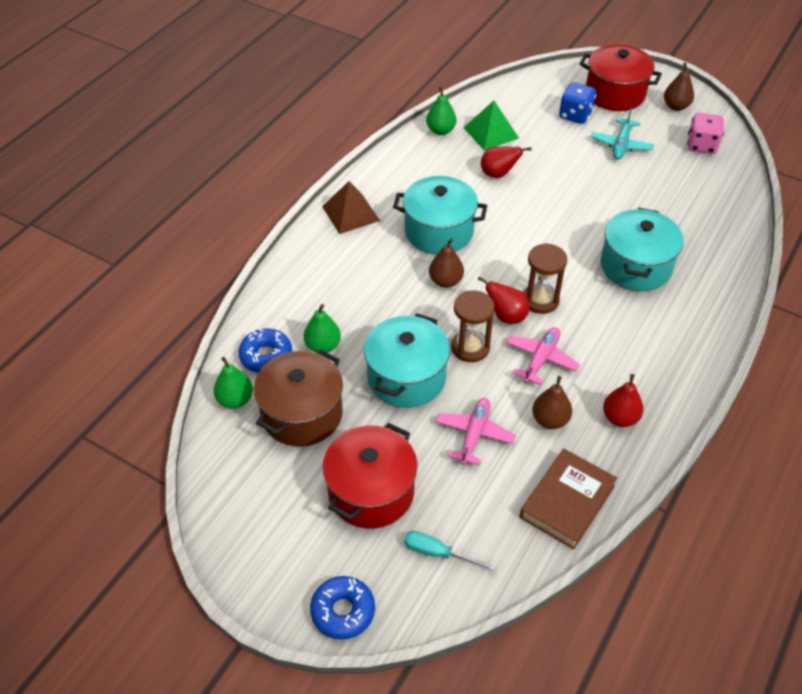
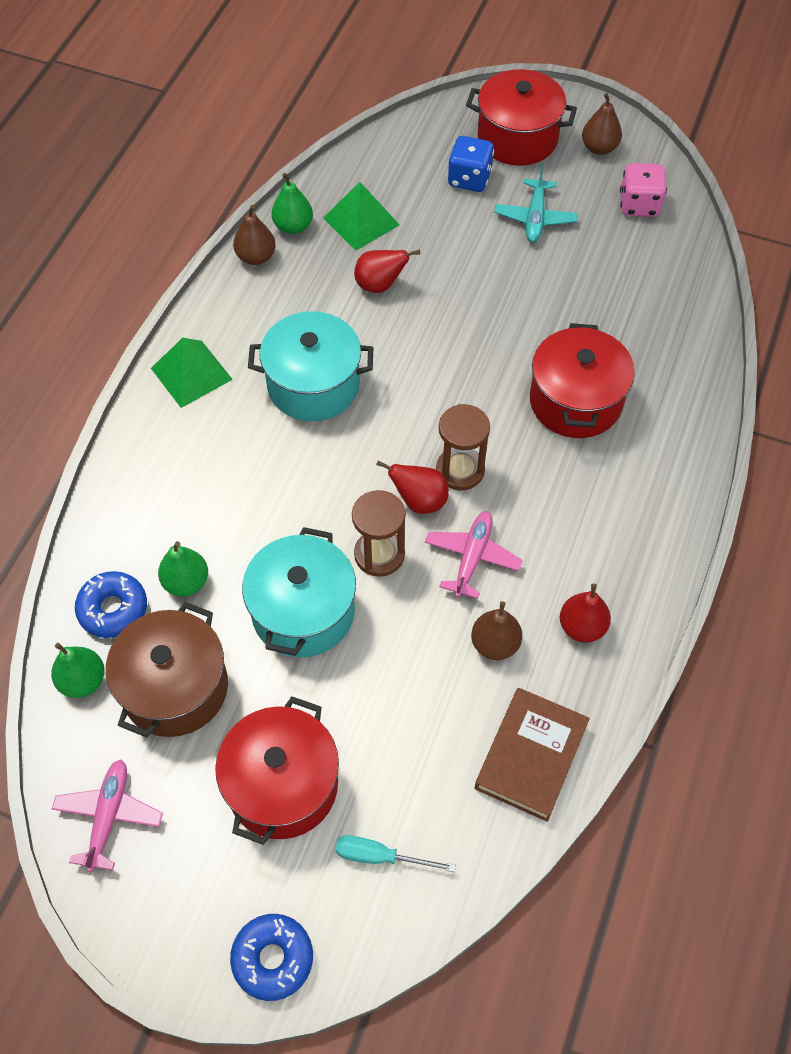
camera: 10 degrees left, 10 degrees up
(350, 213) = (191, 373): brown pyramid -> green pyramid
(445, 281) = (333, 460): brown pear -> brown pear (256, 257)
(474, 434) = (402, 680): pink plane -> pink plane (109, 816)
(635, 266) = (575, 401): turquoise pot -> red pot

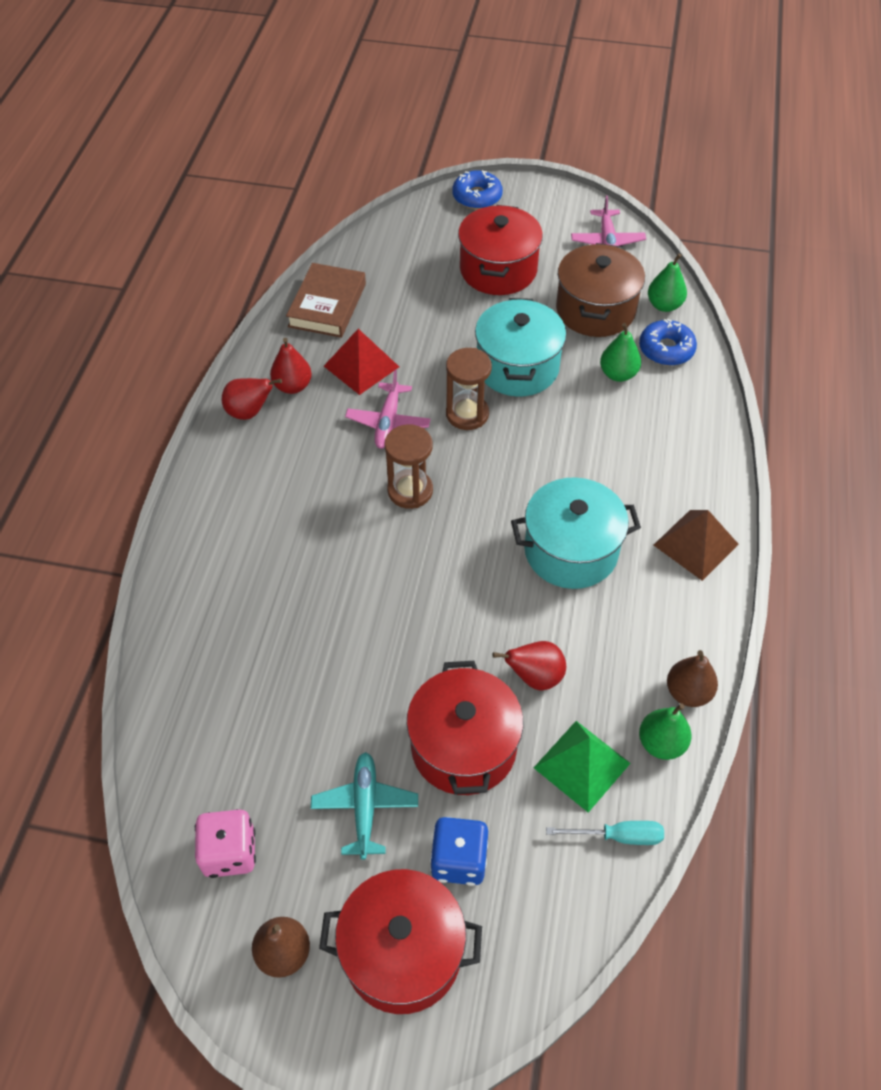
camera: 170 degrees right, 5 degrees down
(191, 373) = (696, 544): green pyramid -> brown pyramid
(380, 856) = (423, 245): turquoise screwdriver -> turquoise screwdriver (618, 836)
(419, 501) = (442, 460): red pear -> red pear (249, 412)
(495, 644) = (361, 366): brown pear -> red pyramid
(575, 401) = (304, 573): red pot -> red pot (463, 746)

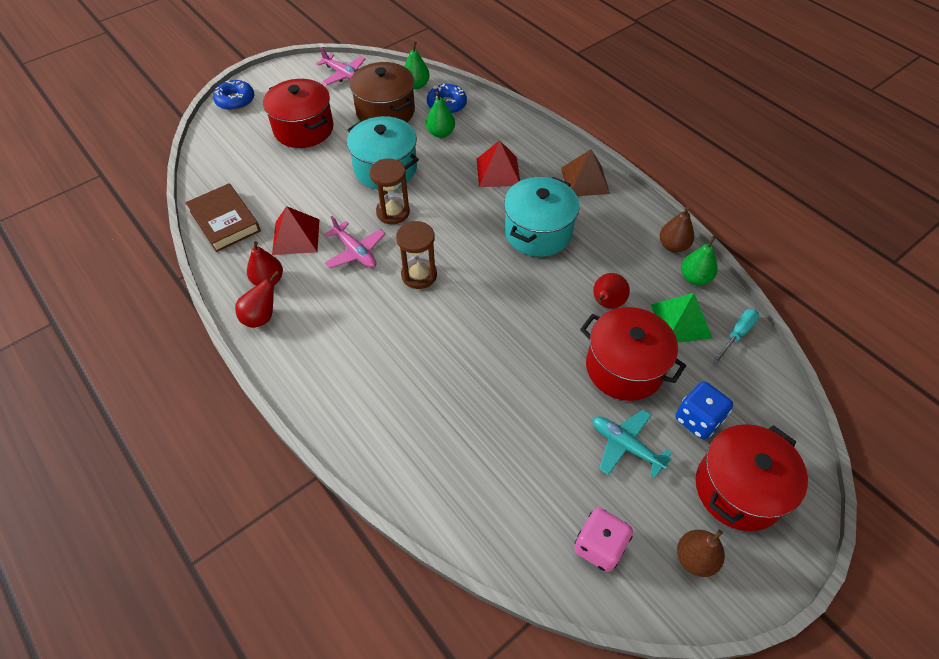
camera: 50 degrees left, 0 degrees up
(619, 459) = (498, 171): none -> red pyramid

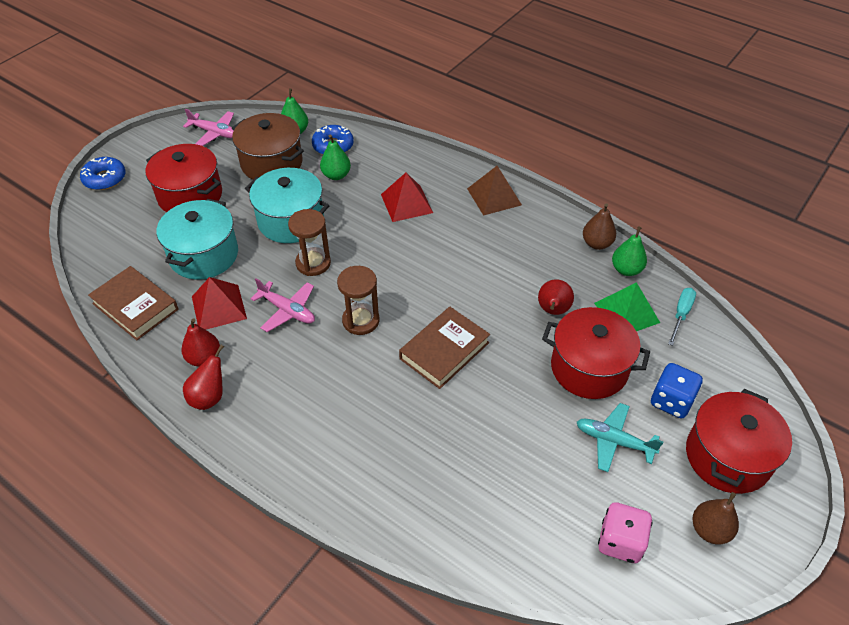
camera: 15 degrees left, 5 degrees down
(488, 320) = (444, 351): none -> brown book
(538, 232) = (465, 255): turquoise pot -> turquoise pot (204, 255)

